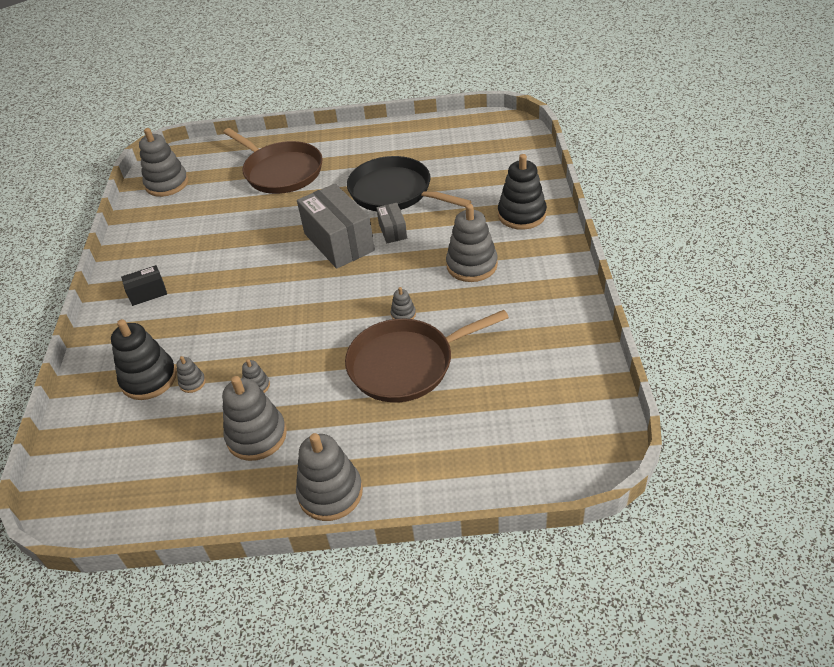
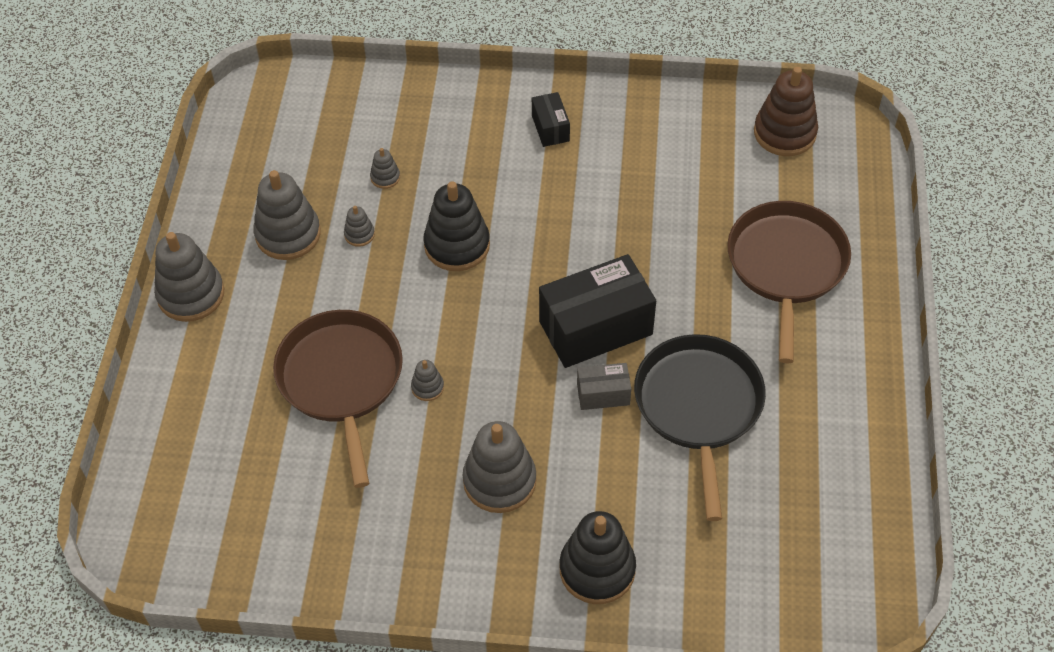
camera: 95 degrees right, 10 degrees up
(149, 378) = (405, 139): black stacking toy -> black stacking toy (457, 245)
(167, 184) = (784, 133): grey stacking toy -> brown stacking toy
(281, 171) = (786, 266): brown pan -> brown pan turned 135 degrees clockwise
(339, 242) = (595, 328): grey box -> black box
(394, 192) = (698, 406): black pan -> black pan turned 45 degrees counterclockwise

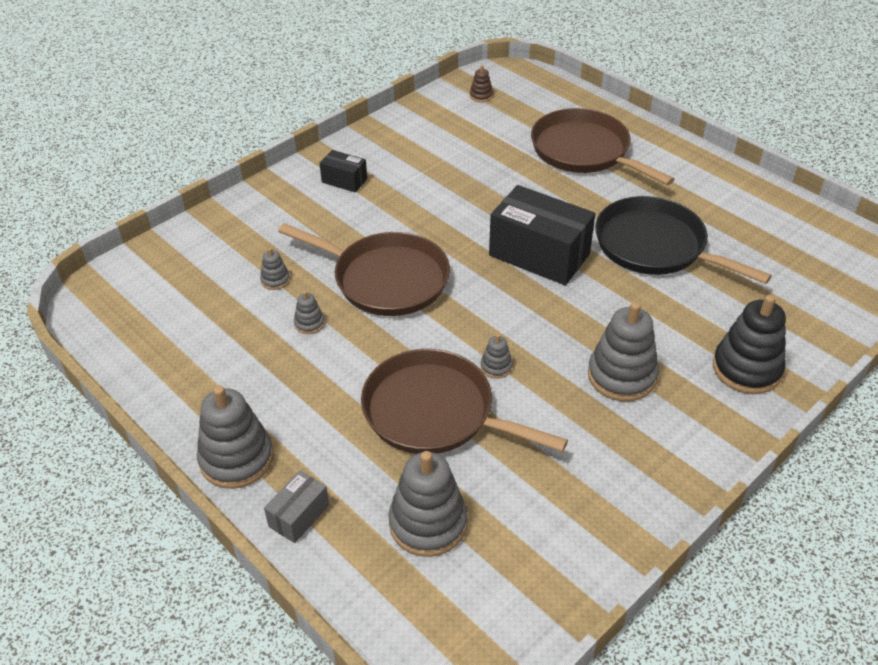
camera: 50 degrees left, 10 degrees down
(288, 234) = (255, 363): grey stacking toy -> grey stacking toy (428, 523)
(457, 245) = (386, 279): black stacking toy -> brown pan
(595, 328) = (539, 255): black box -> black box turned 75 degrees counterclockwise
(603, 394) = (599, 282): grey box -> grey box (299, 516)
(784, 133) = (481, 96): brown stacking toy -> brown stacking toy, size x0.47

